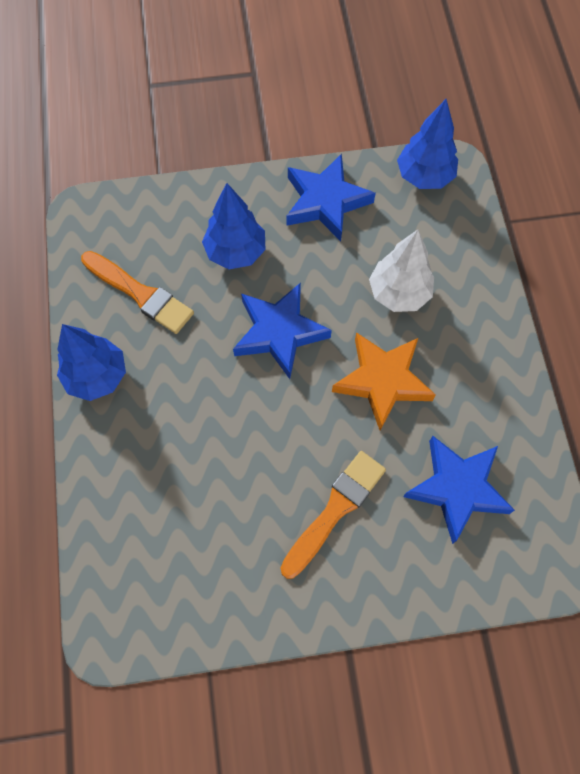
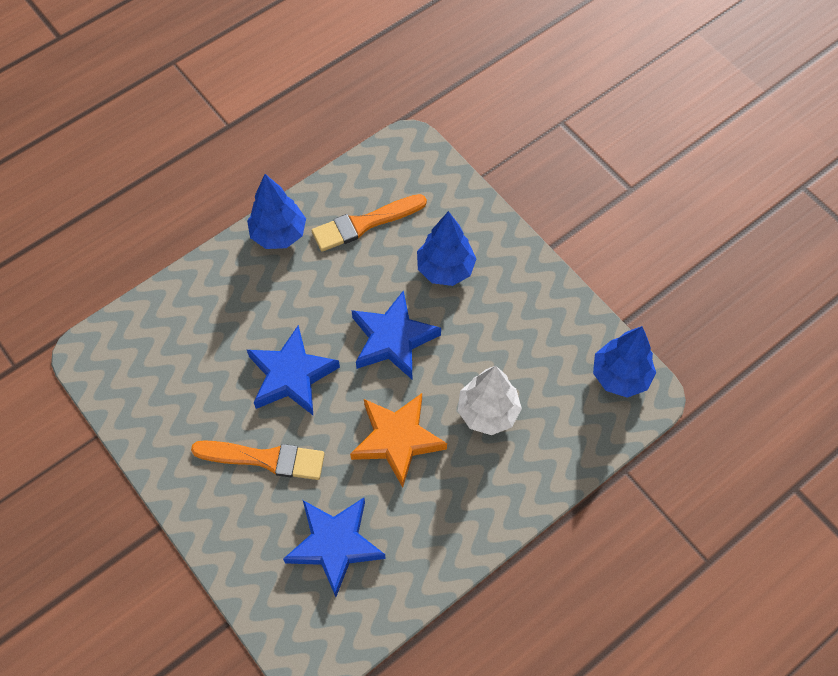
camera: 60 degrees right, 5 degrees down
(140, 294) = (364, 224): orange brush -> orange brush turned 60 degrees clockwise
(325, 201) = (539, 310): blue star -> blue star (291, 375)

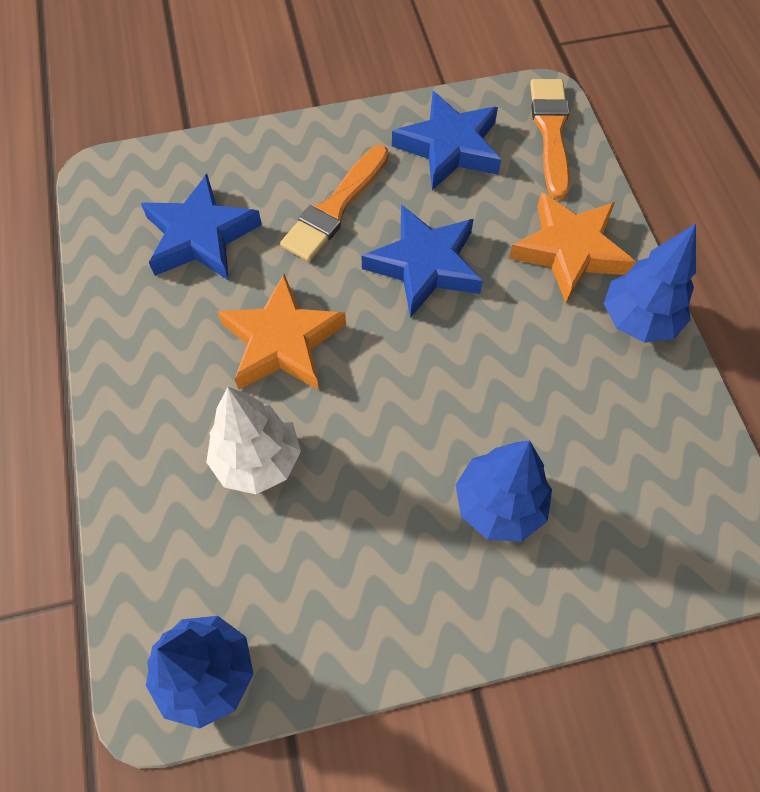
camera: 115 degrees right, 0 degrees up
(238, 289) = (570, 251): none -> orange star
(364, 224) = (618, 429): orange brush -> orange brush (551, 132)
(393, 339) = (419, 392): blue star -> blue star (449, 147)

